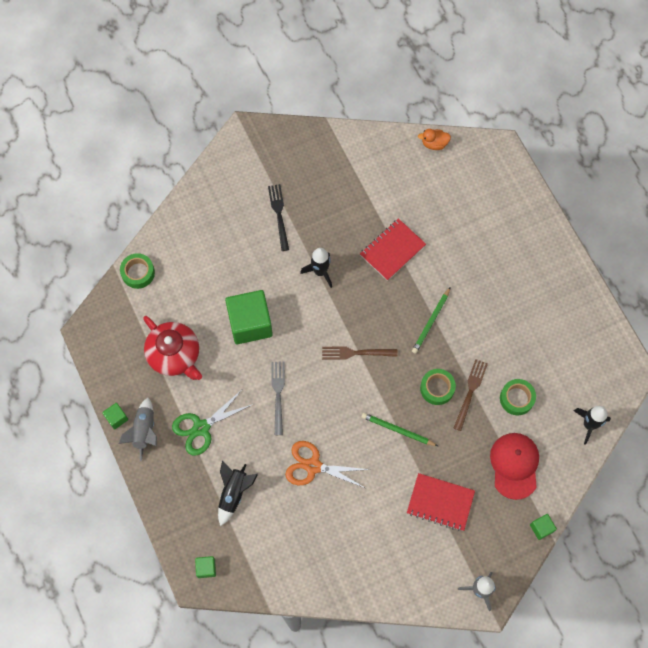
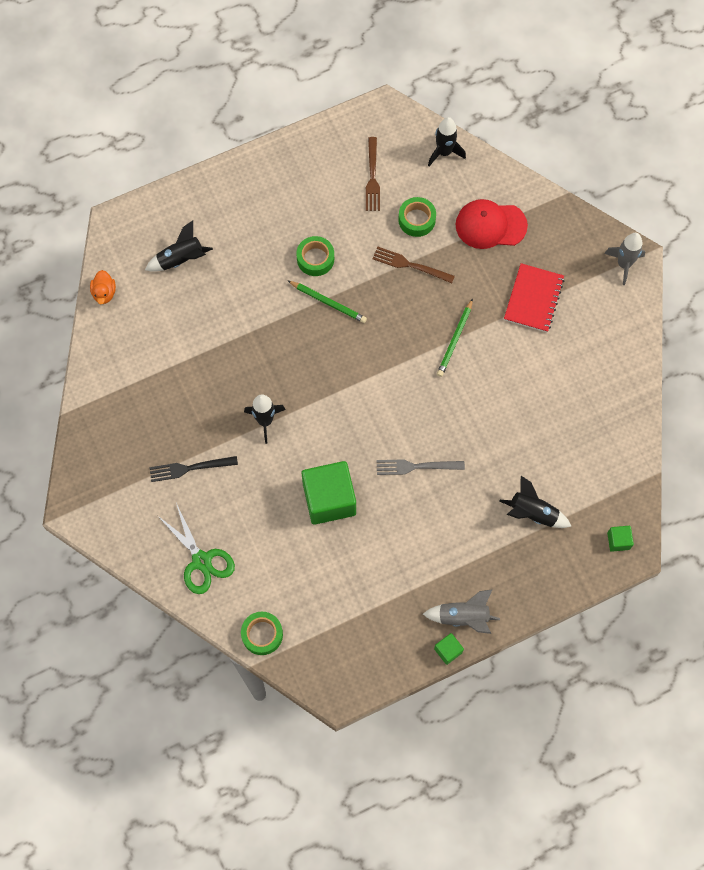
camera: 90 degrees left, 0 degrees up
(175, 355) = (369, 585): red teapot -> none
(201, 428) = (457, 551): green scissors -> green scissors (201, 561)
(313, 466) = (498, 428): orange scissors -> none
(355, 353) = (365, 383): brown fork -> brown fork (372, 178)
(392, 250) = (240, 341): red notebook -> none
(437, 388) = (406, 298): green tape -> green tape (315, 259)
(468, 201) = (181, 259): none -> black rocket
(541, 528) = (556, 203): green cube -> none

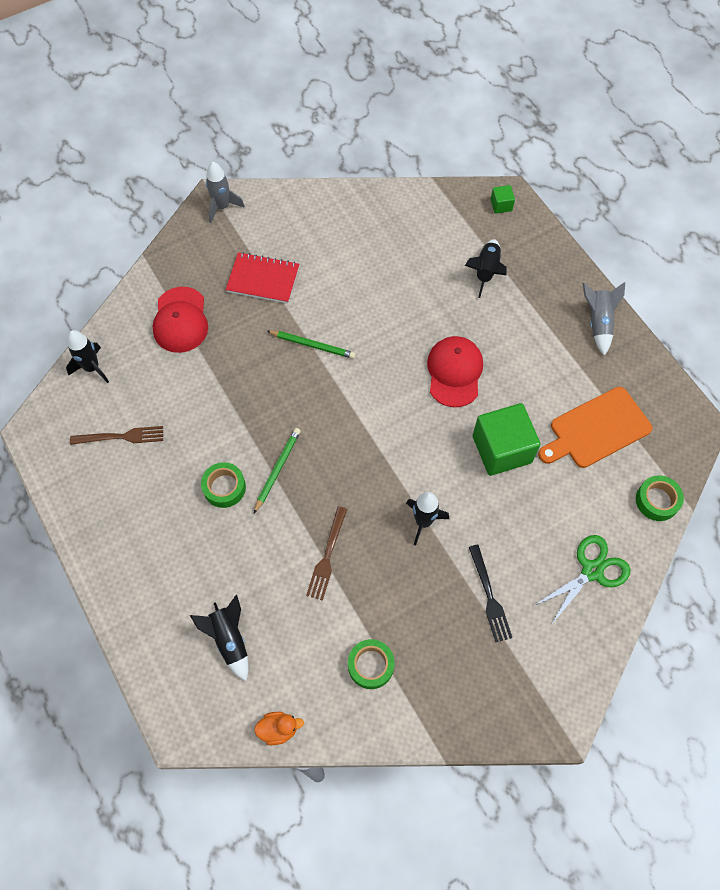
camera: 95 degrees left, 5 degrees down
(342, 592) = (596, 429): none -> orange cutting board
(409, 265) = (229, 392): brown fork -> brown fork (327, 557)
(415, 467) = (454, 372): grey fork -> red cap
(416, 220) = (174, 389): green tape -> green tape (371, 665)
(448, 650) = (633, 333): green cube -> none

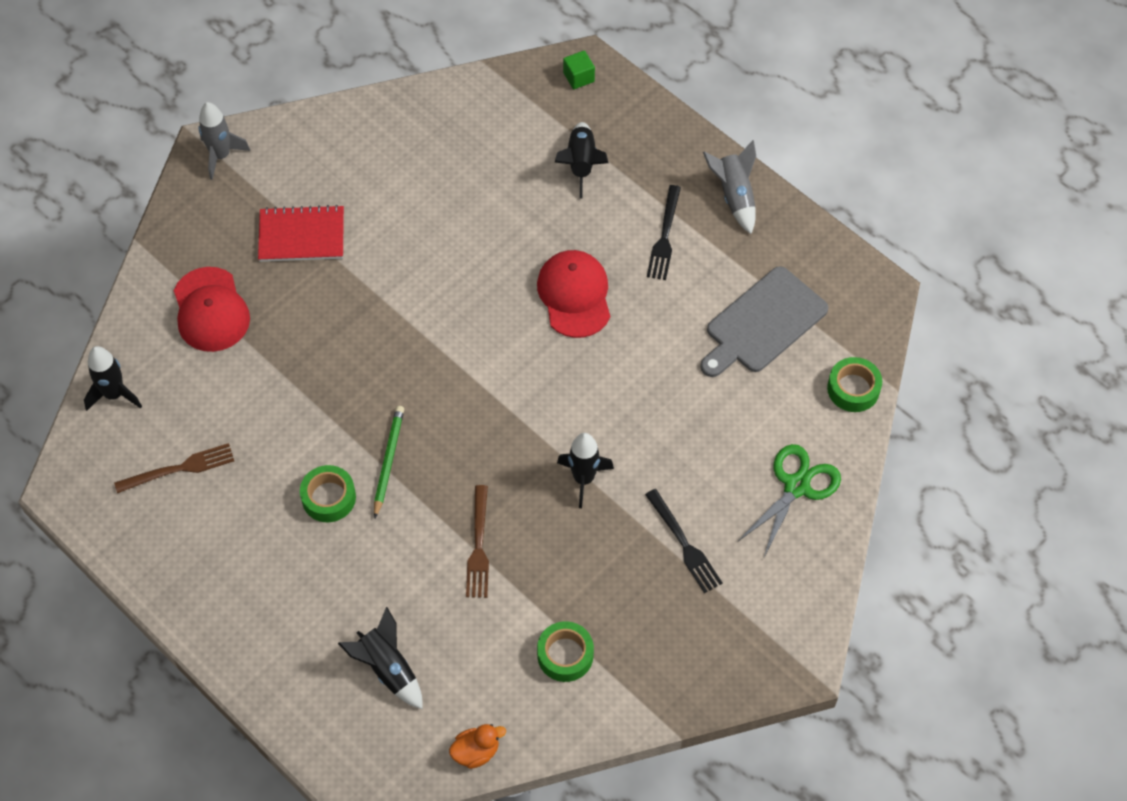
camera: 15 degrees left, 5 degrees down
(312, 345) = (388, 303): green pencil -> none
(502, 449) = (655, 373): green cube -> none
(536, 342) = (664, 237): none -> black fork
(596, 429) = (763, 323): orange cutting board -> grey cutting board

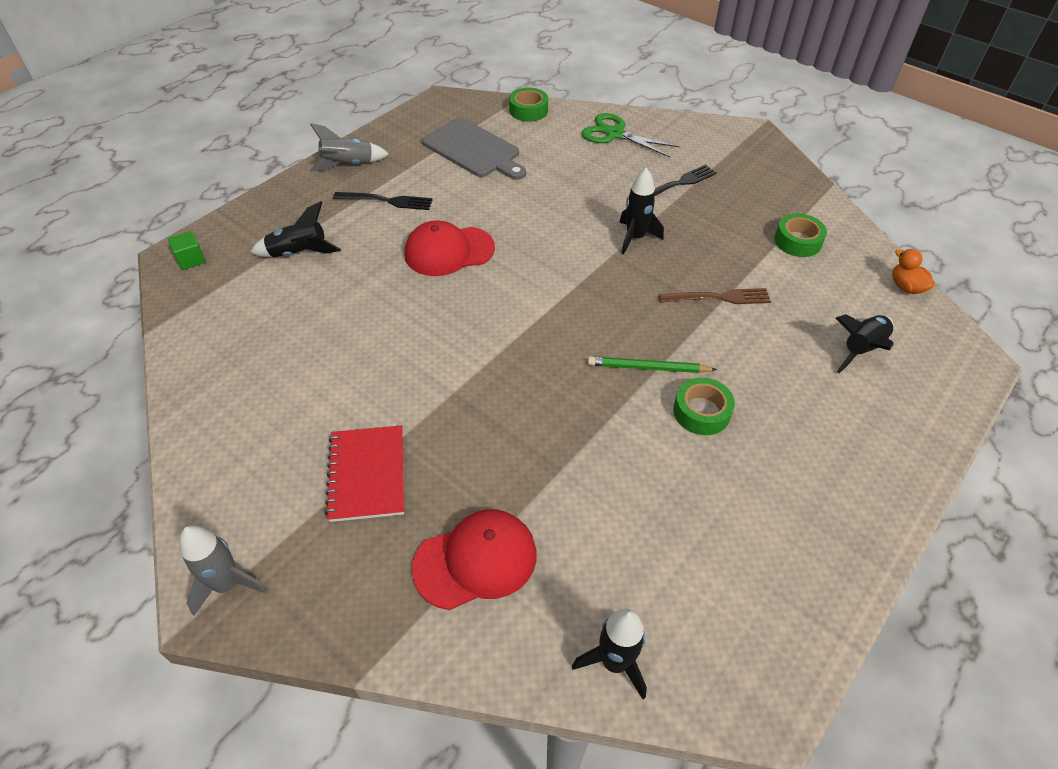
camera: 95 degrees left, 10 degrees down
(180, 468) = (703, 561): brown fork -> none

